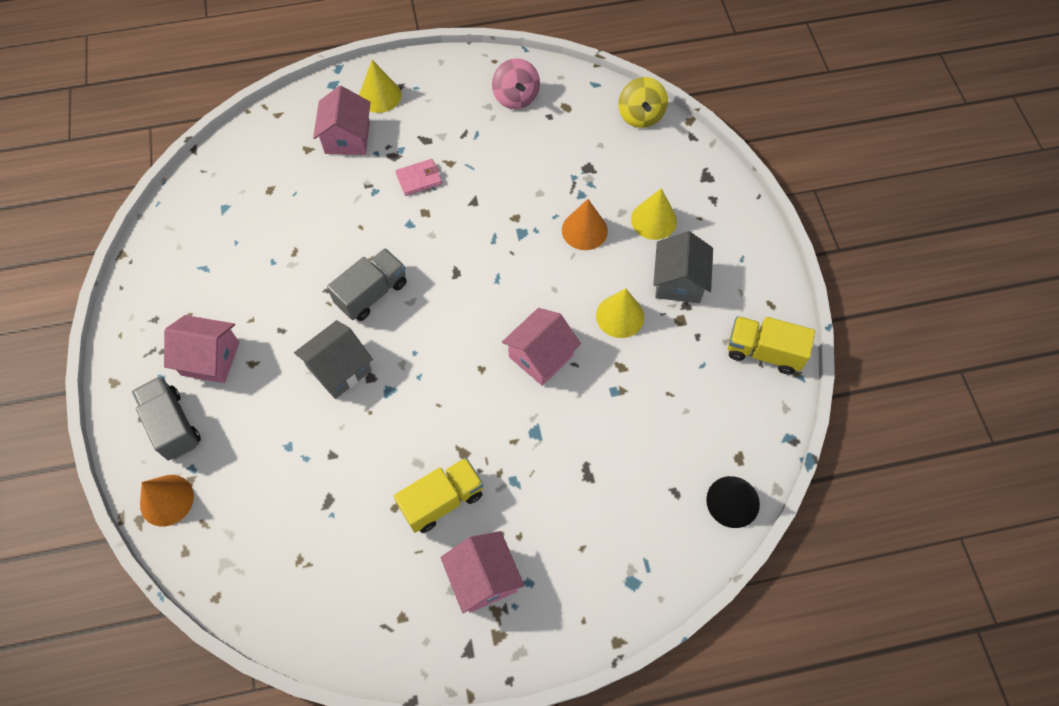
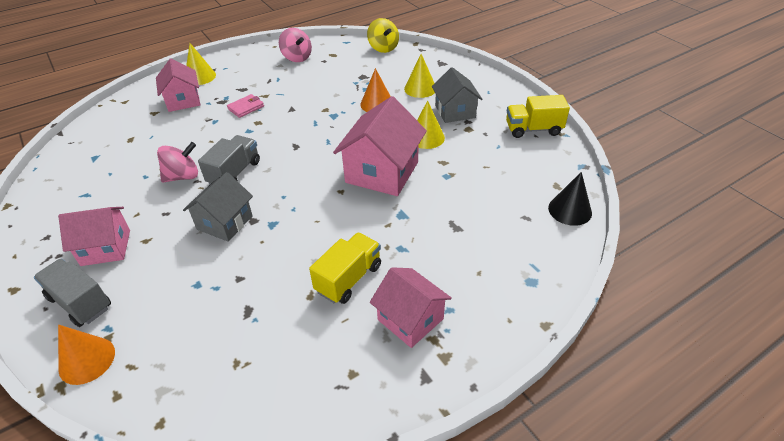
camera: 20 degrees left, 20 degrees down
(313, 277) = (183, 176): none -> pink spinning top
(541, 356) = (382, 172): pink house -> pink house, size x1.55

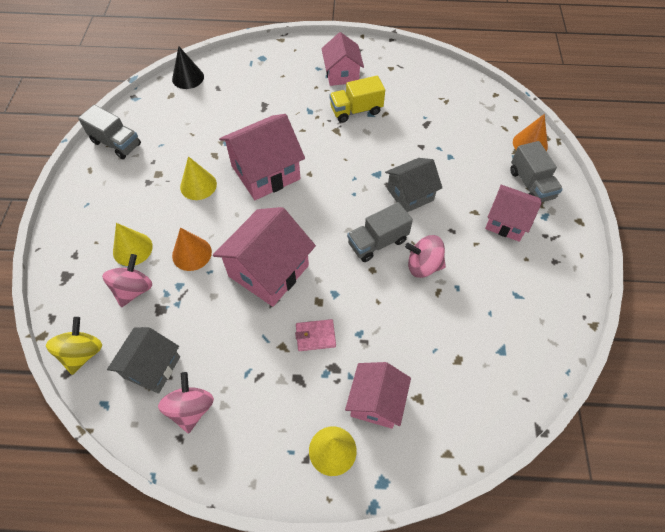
camera: 145 degrees left, 15 degrees up
(310, 120) = (268, 271): none -> pink house
(391, 75) = (133, 289): none -> pink spinning top
(455, 111) = (143, 199): grey house -> grey house (152, 367)
(533, 129) = (116, 143): yellow truck -> grey truck

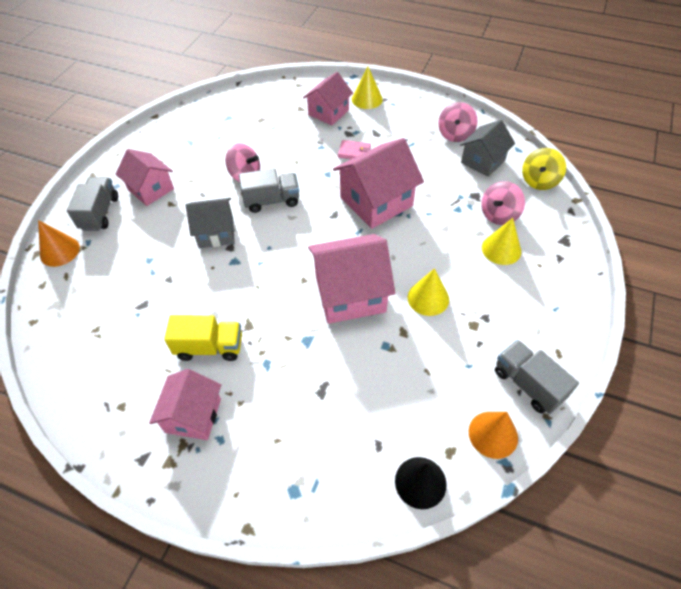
camera: 160 degrees left, 5 degrees down
(192, 253) = (443, 231): orange cone -> orange cone (493, 434)

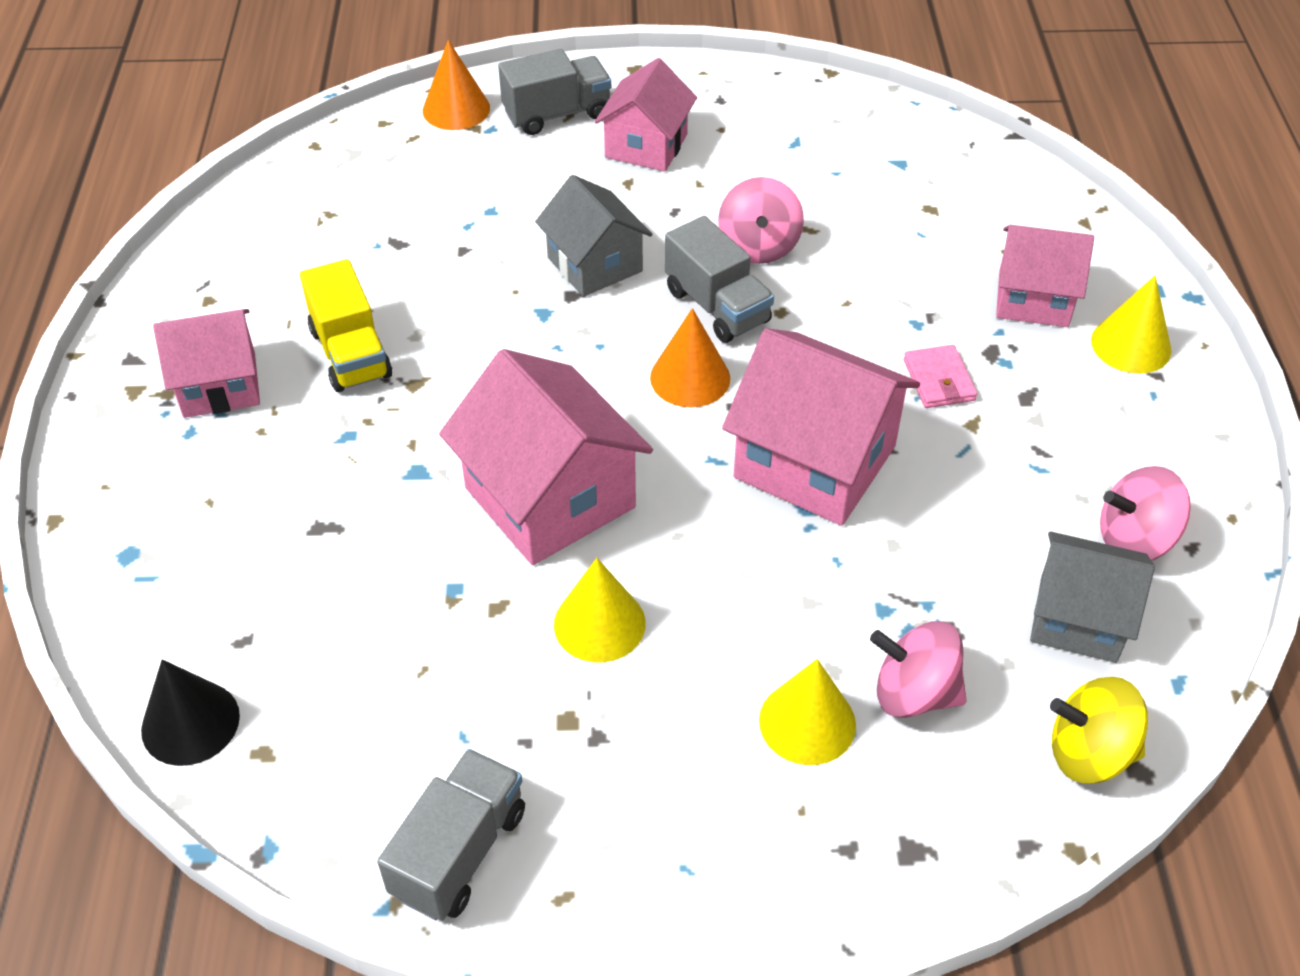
camera: 65 degrees right, 5 degrees down
(493, 434) = (321, 814): orange cone -> orange cone (690, 378)

